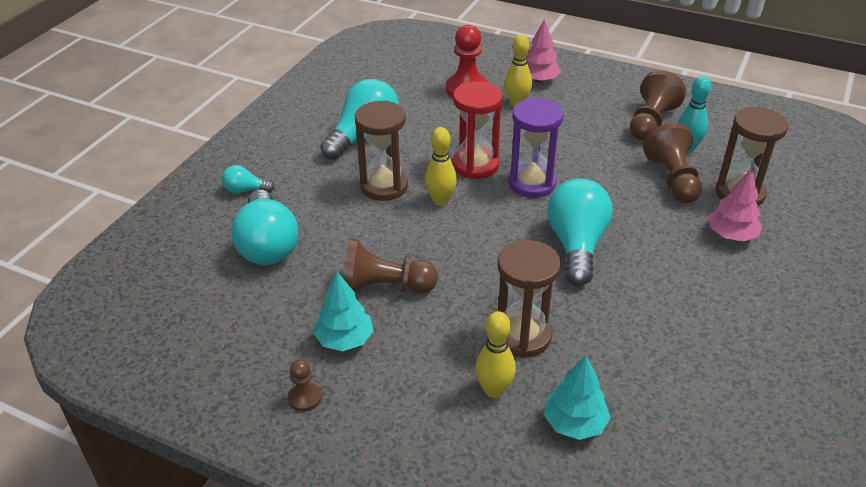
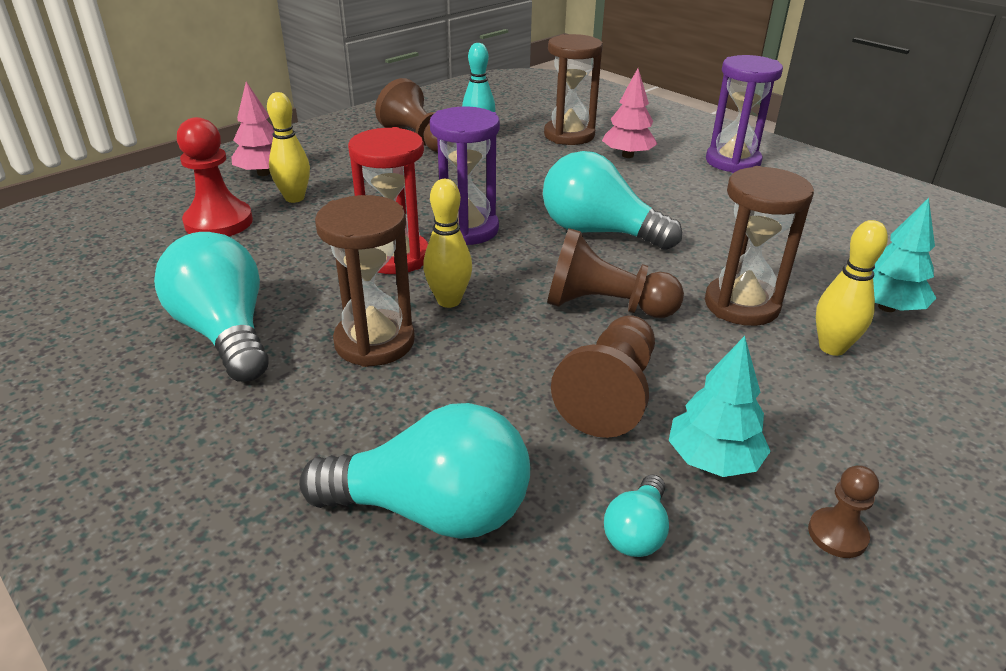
camera: 70 degrees left, 5 degrees down
(245, 190) = (240, 513): turquoise light bulb -> turquoise light bulb (637, 532)
(672, 179) = (523, 156): brown pawn -> brown pawn (605, 306)
(784, 304) = (732, 161): none -> purple hourglass

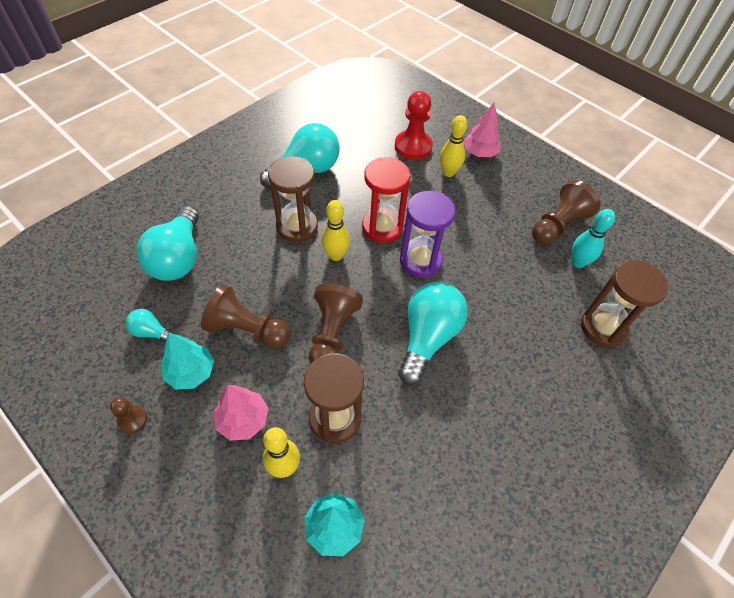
camera: 85 degrees right, 20 degrees up
(627, 155) = (572, 371): pink tree -> pink tree (243, 420)
(732, 161) = (586, 465): purple hourglass -> none

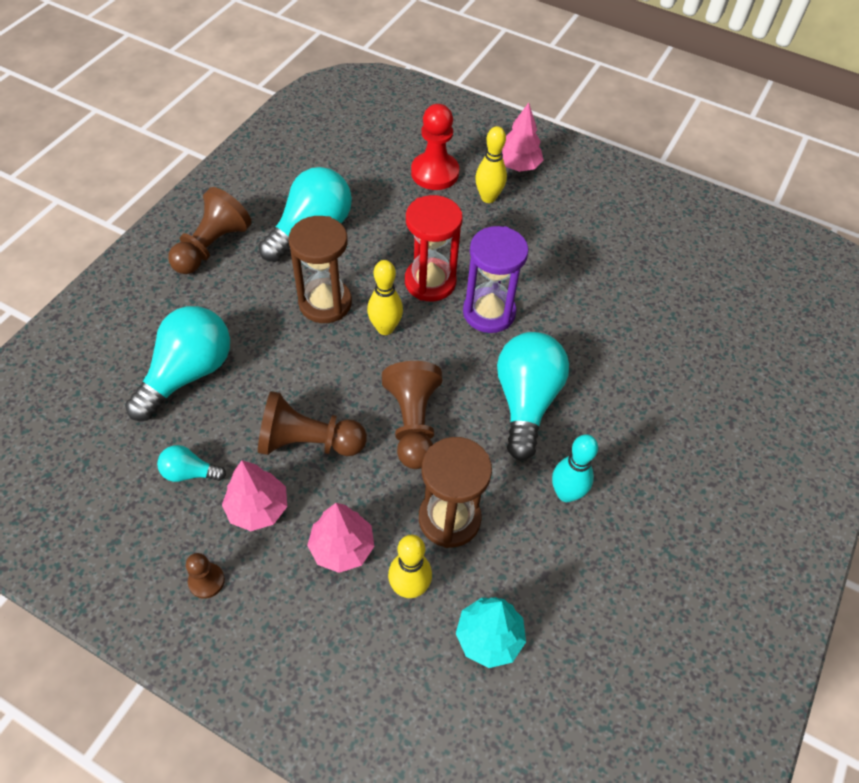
camera: 15 degrees left, 0 degrees up
(178, 258) = (188, 374): turquoise light bulb -> turquoise light bulb turned 135 degrees counterclockwise
(191, 372) = (258, 508): turquoise tree -> pink tree
(558, 225) = (634, 237): brown pawn -> brown pawn (212, 246)
(578, 262) = (669, 276): turquoise bowling pin -> turquoise bowling pin (566, 493)
(603, 327) = (716, 345): brown hourglass -> none

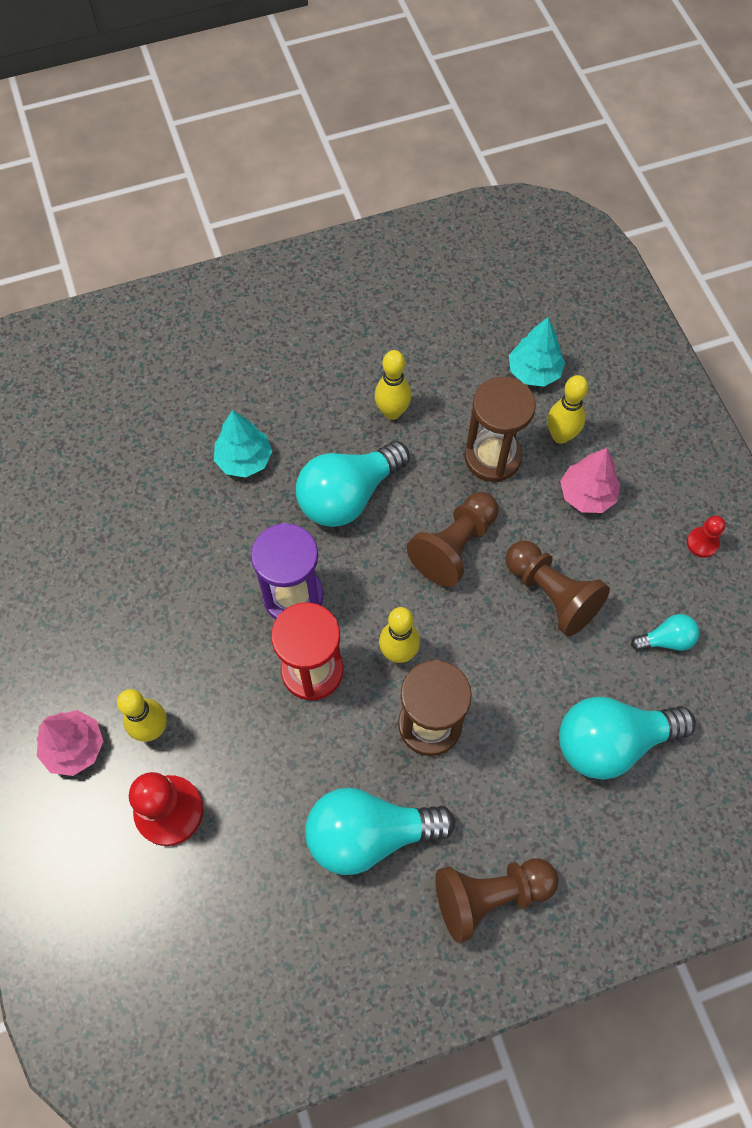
camera: 135 degrees left, 10 degrees up
(189, 473) = (666, 640): turquoise light bulb -> turquoise light bulb turned 60 degrees counterclockwise
(206, 581) = (702, 543): brown pawn -> red pawn
(258, 508) = (629, 569): pink tree -> none
(566, 493) = (392, 412): turquoise bowling pin -> yellow bowling pin
(624, 371) = (244, 459): none -> turquoise tree

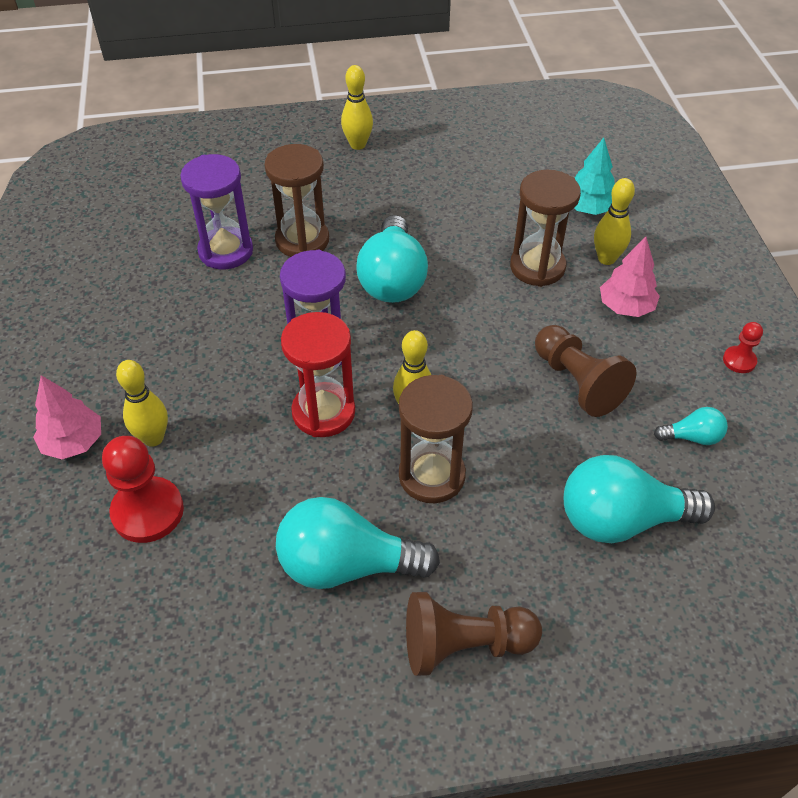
camera: 10 degrees right, 15 degrees down
(167, 486) = (226, 251): none -> purple hourglass
(244, 459) = (302, 240): turquoise tree -> brown hourglass
(348, 496) = (392, 279): turquoise light bulb -> turquoise light bulb turned 60 degrees counterclockwise
(392, 412) = (448, 222): yellow bowling pin -> yellow bowling pin (358, 145)
(454, 546) = (487, 331): brown pawn -> none

